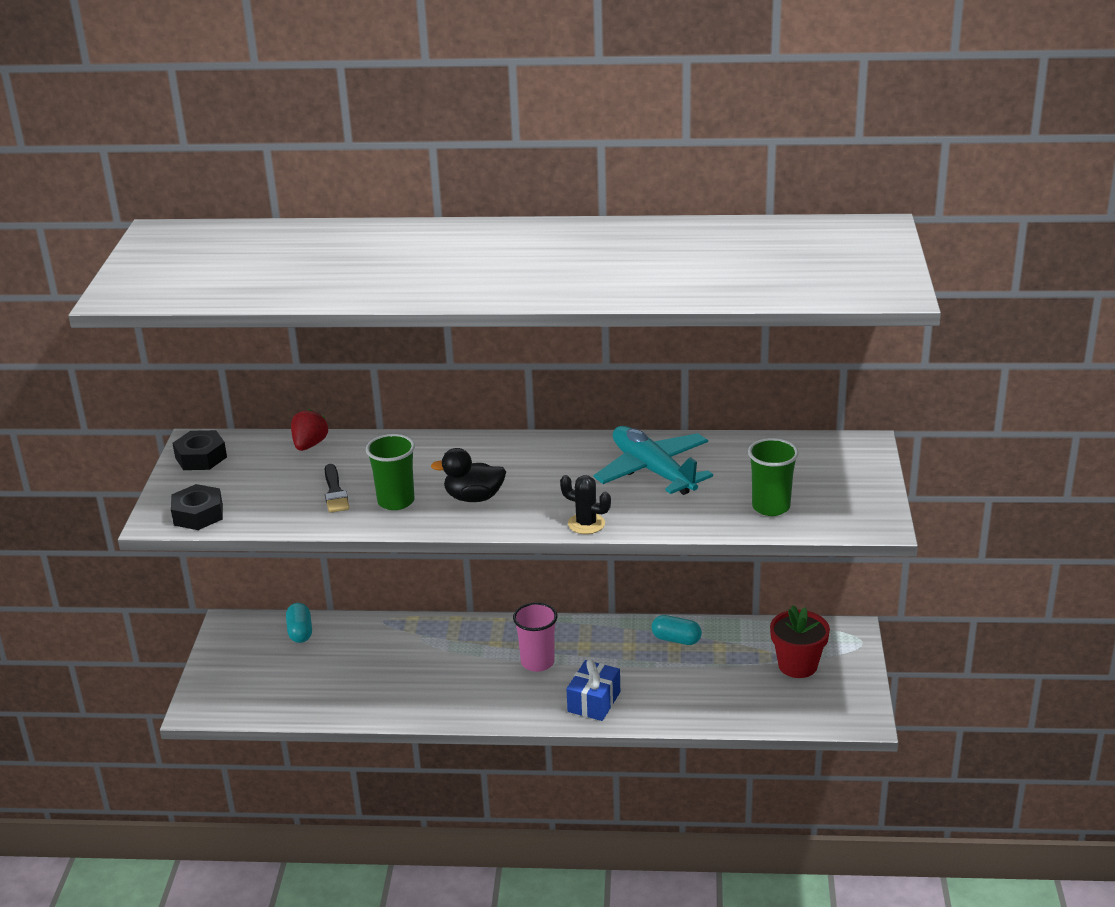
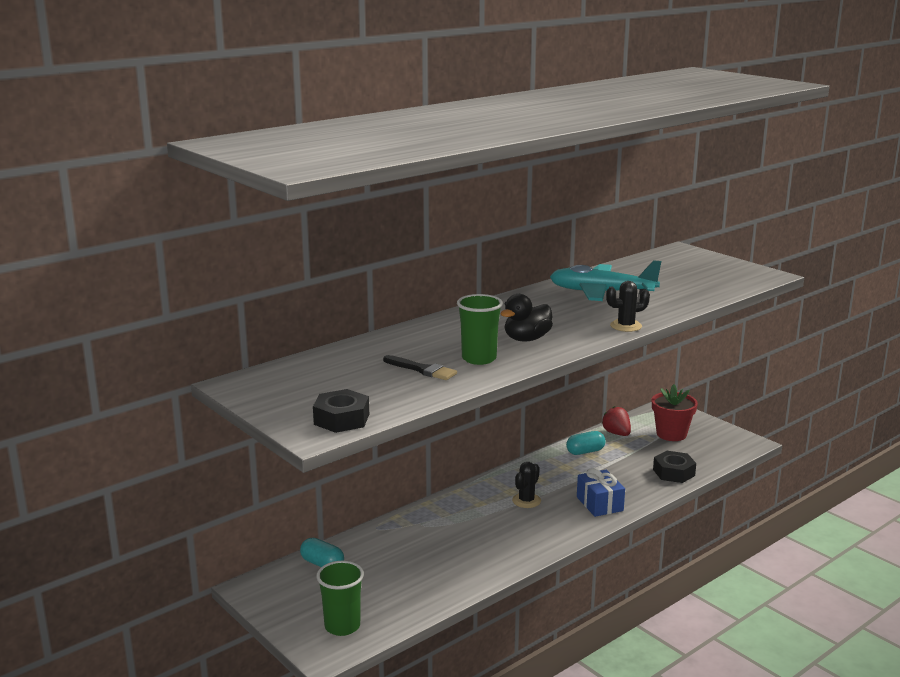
camera: 45 degrees left, 10 degrees down
(201, 457) = (261, 390): black nut -> black nut (674, 472)
(309, 445) = (338, 354): red strawberry -> red strawberry (616, 433)
(537, 662) = (526, 501): pink cup -> black cactus
(771, 507) = (702, 286): green cup -> green cup (342, 626)

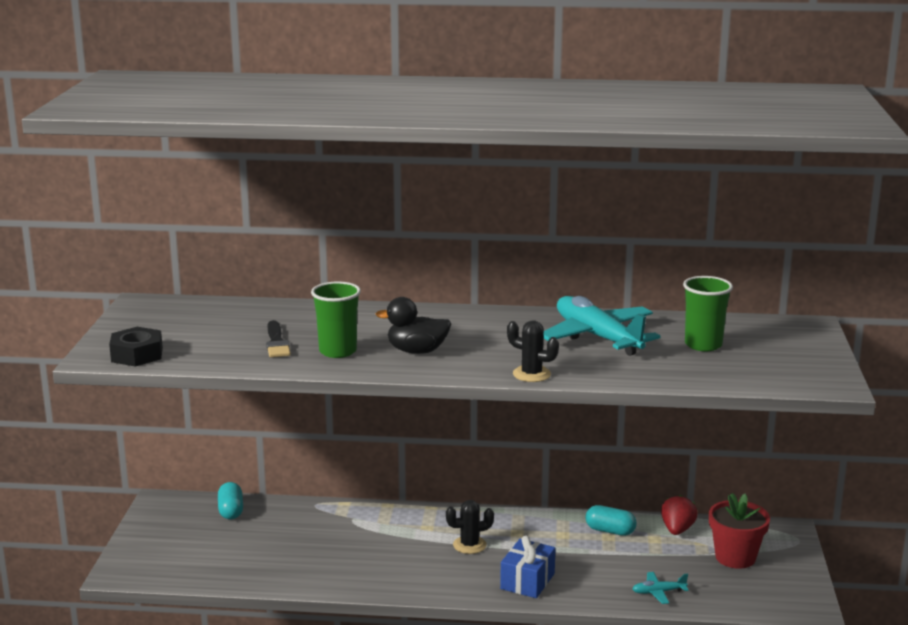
camera: 45 degrees right, 0 degrees up
(342, 626) = (162, 561): green cup -> green cup (703, 345)
(674, 472) = (658, 592): black nut -> turquoise plane

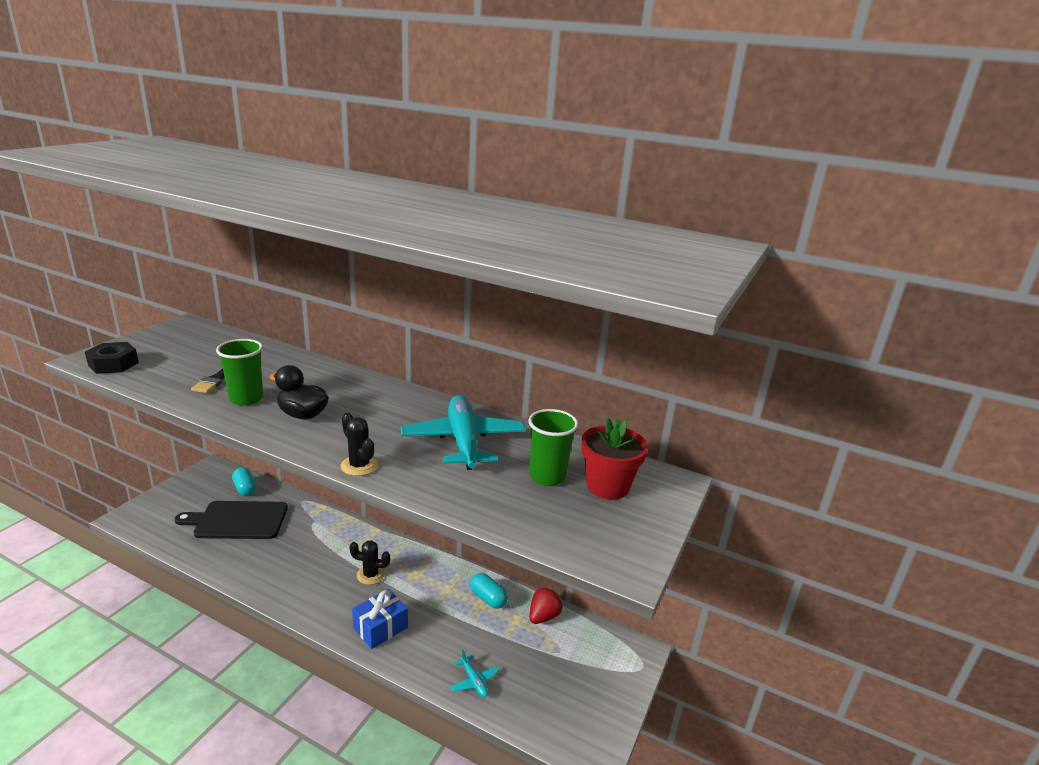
camera: 20 degrees right, 5 degrees up
(231, 511) = (245, 489): turquoise capsule -> turquoise capsule turned 45 degrees counterclockwise
(261, 540) = (238, 520): none -> black cutting board
(658, 592) = (474, 681): turquoise plane -> turquoise plane turned 135 degrees counterclockwise
(735, 557) = (570, 666): red flower pot -> red flower pot (607, 486)

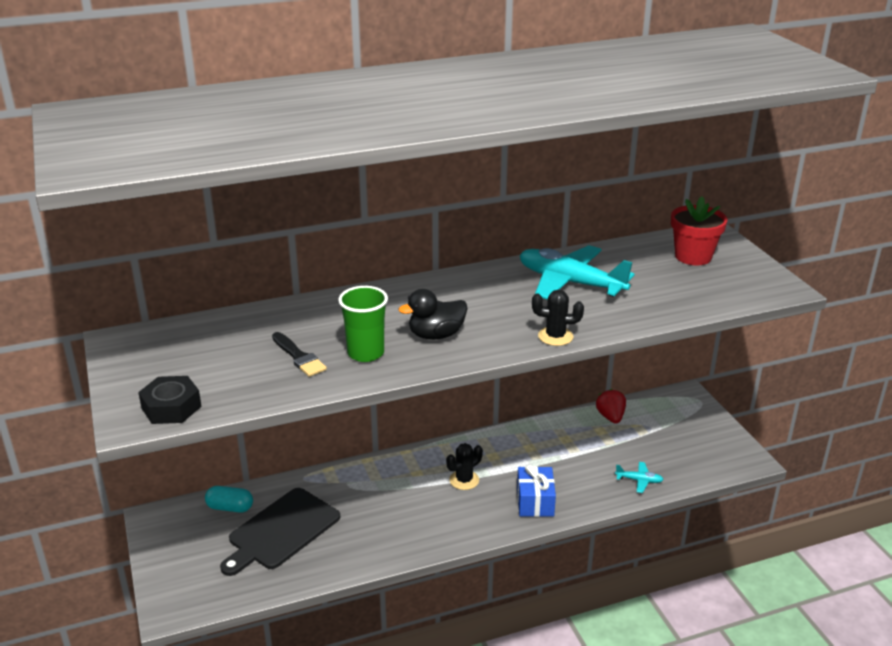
camera: 45 degrees left, 5 degrees up
(488, 598) = (562, 433): turquoise capsule -> none
(547, 476) = (657, 271): green cup -> none

